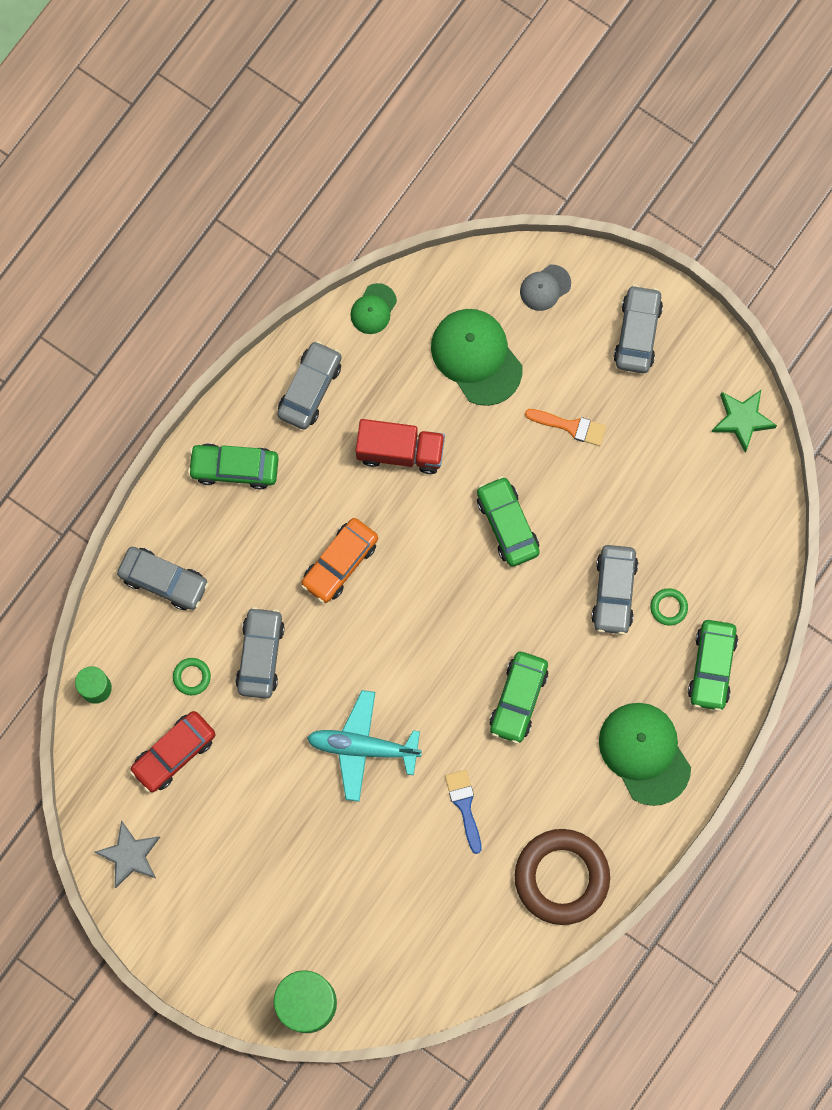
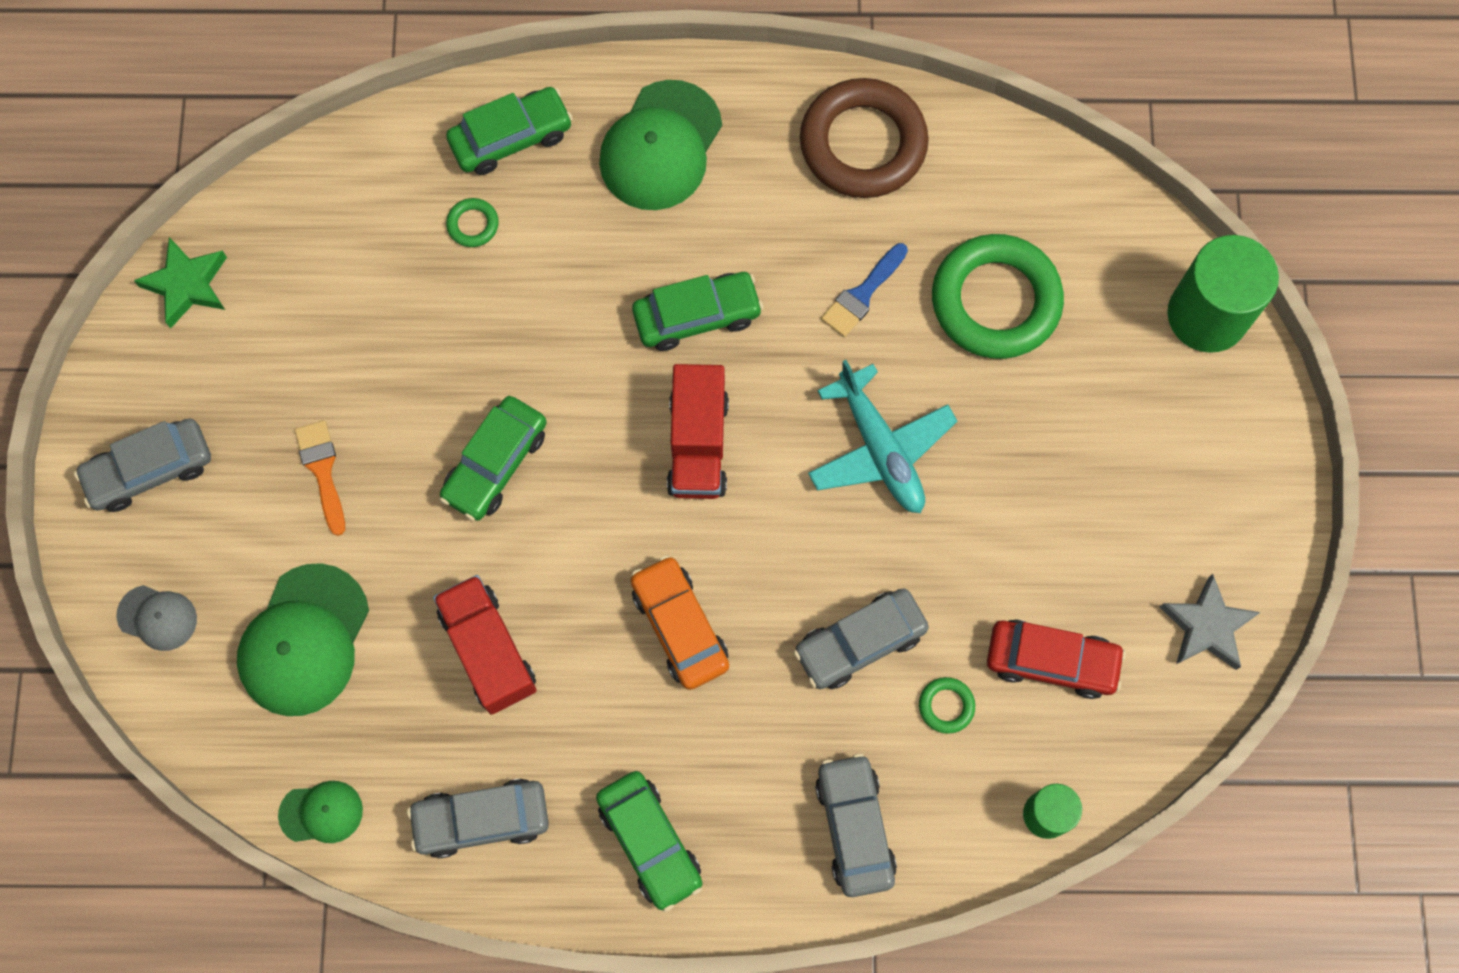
camera: 125 degrees left, 5 degrees down
(340, 563) = (680, 626): orange car -> orange car turned 120 degrees counterclockwise
(405, 882) = (995, 301): none -> green ring
(439, 645) = (698, 444): none -> red truck
(614, 592) = (495, 294): grey car -> none

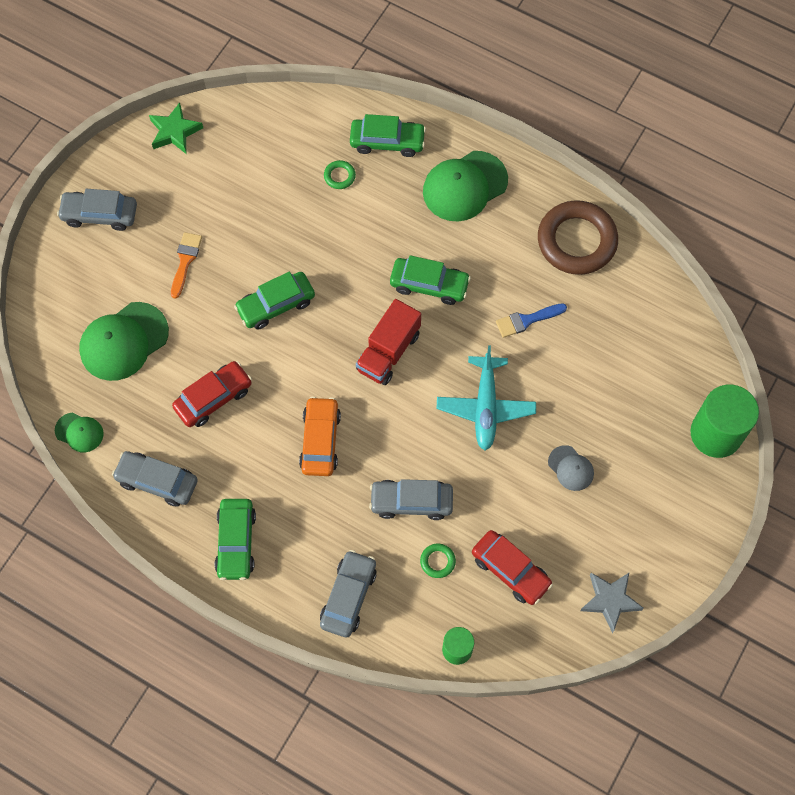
camera: 30 degrees right, 5 degrees down
(157, 617) = (58, 290): grey cap -> grey cap (571, 468)
(489, 650) = (213, 398): red truck -> red car
(995, 301) = (599, 362): green ring -> none

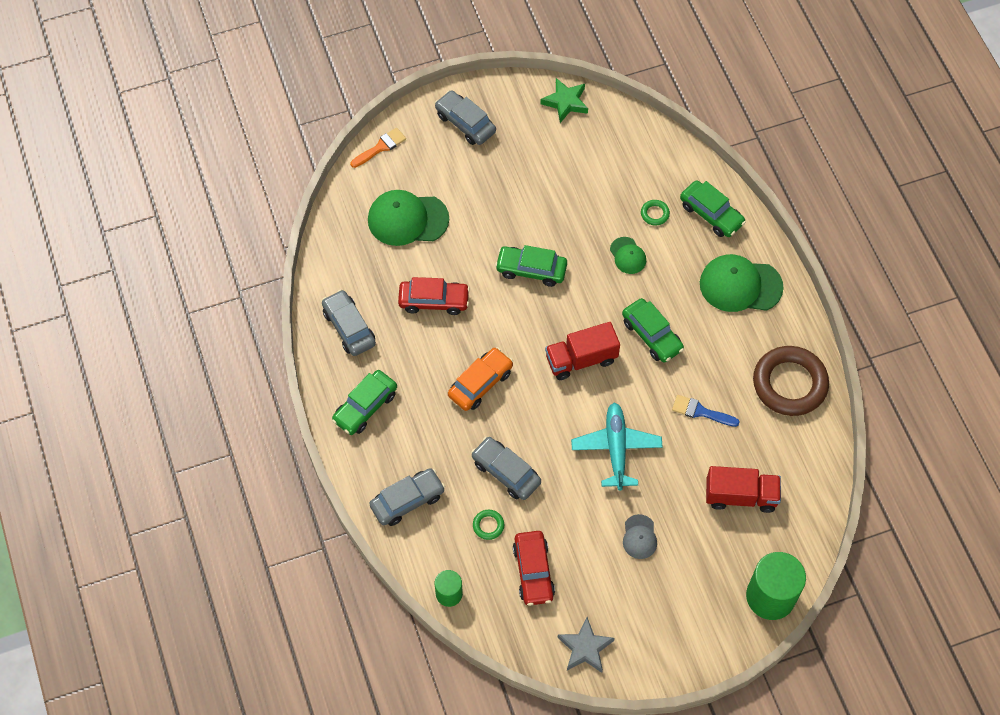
camera: 40 degrees right, 5 degrees down
(79, 432) = (327, 257): green cap -> green cap (628, 255)
(185, 261) = (495, 195): orange brush -> orange brush (380, 147)
(485, 407) = (616, 448): turquoise plane -> turquoise plane turned 135 degrees clockwise
(620, 367) = (740, 496): none -> red truck

